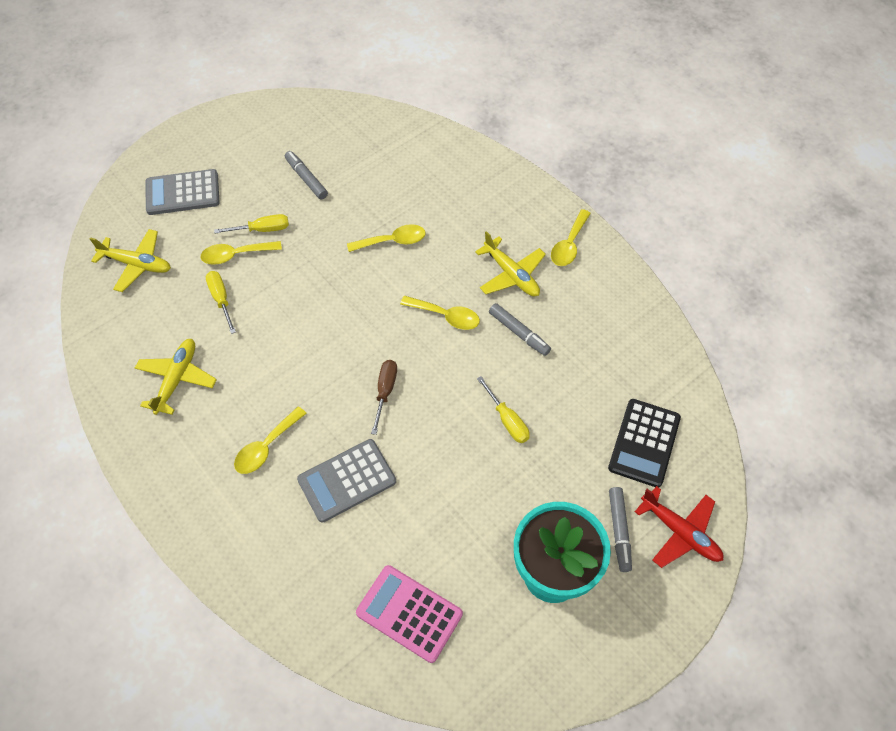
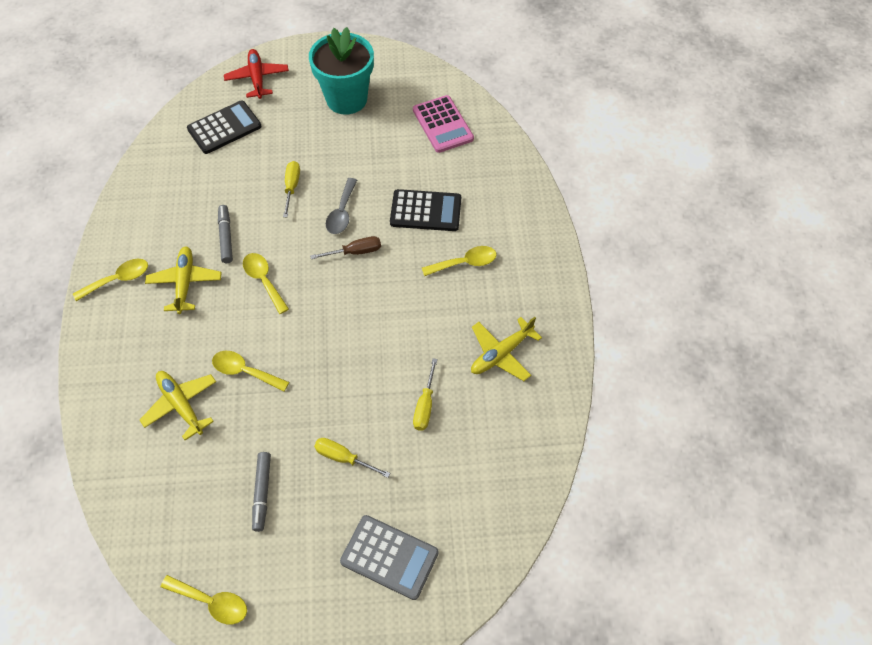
camera: 145 degrees left, 0 degrees up
(137, 264) = (479, 493): yellow plane -> yellow plane (181, 405)
(235, 255) = (385, 444): yellow spoon -> yellow spoon (212, 602)
(347, 480) = (425, 211): grey calculator -> black calculator
(385, 392) = (355, 252): brown screwdriver -> brown screwdriver turned 150 degrees counterclockwise
(432, 424) = (342, 213): none -> grey spoon
(619, 531) = (289, 97): grey marker -> none

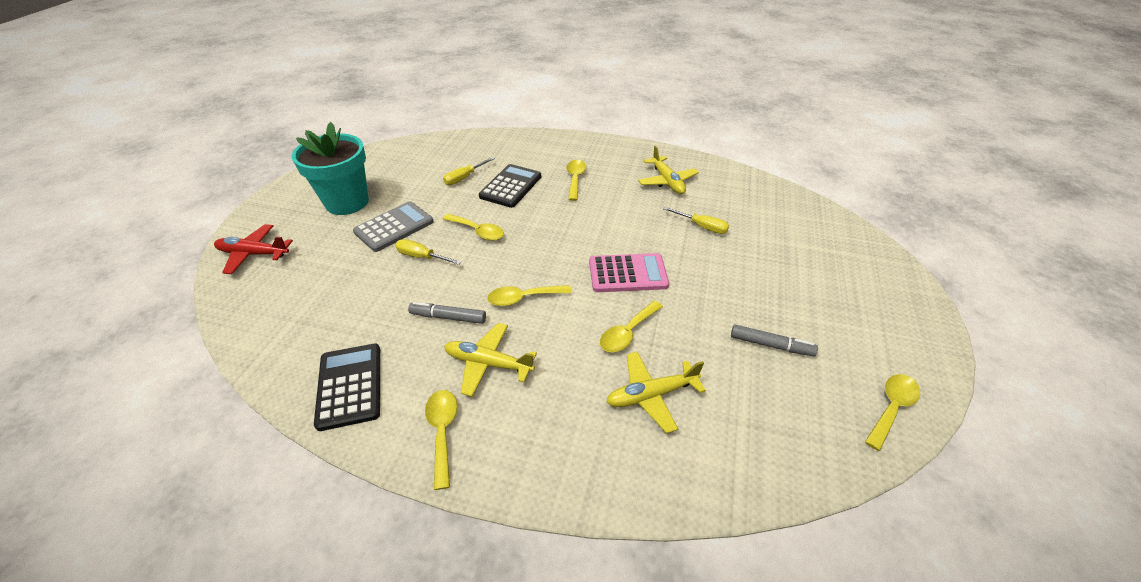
camera: 70 degrees left, 15 degrees down
(224, 128) = (296, 291): black calculator -> black calculator (350, 386)
(342, 213) = (478, 231): grey spoon -> yellow spoon
(344, 458) = (742, 282): yellow screwdriver -> yellow screwdriver (464, 178)
(355, 252) = (527, 232): brown screwdriver -> none
(389, 557) = (840, 275): grey calculator -> grey calculator (394, 227)
(442, 124) = (428, 160): pink calculator -> pink calculator (628, 274)

